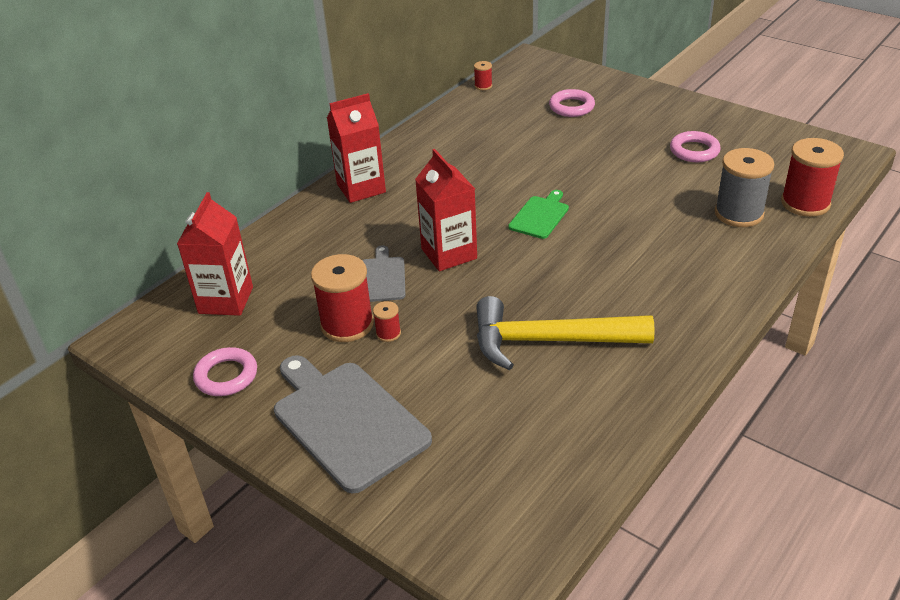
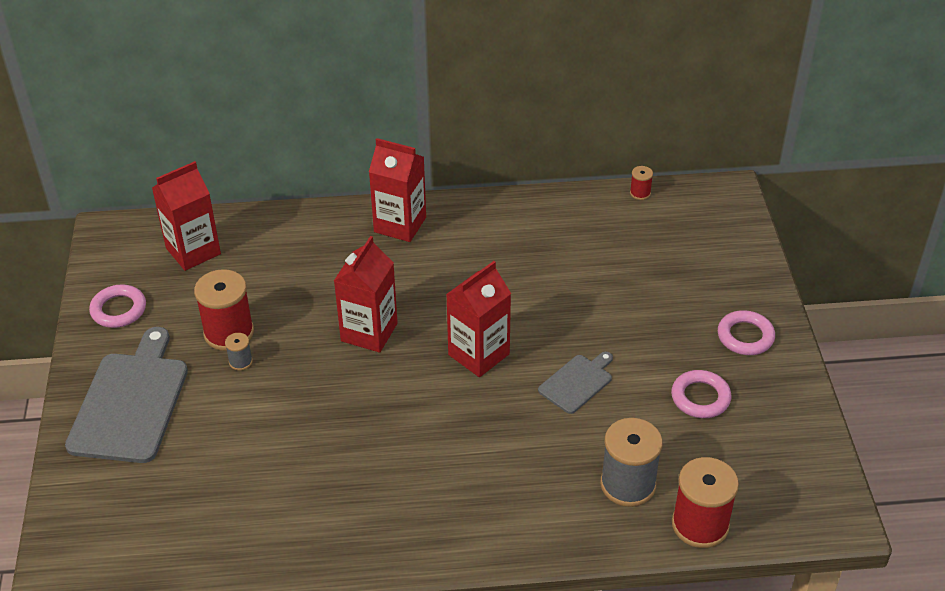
camera: 45 degrees right, 5 degrees up
(382, 277) = (301, 314): grey cutting board -> grey cutting board (577, 382)
(388, 333) = (240, 362): red spool -> grey spool
(540, 216) = (479, 354): green cutting board -> red carton
(549, 341) = (320, 459): yellow hammer -> none
(571, 107) = (676, 271): pink ring -> pink ring (745, 336)

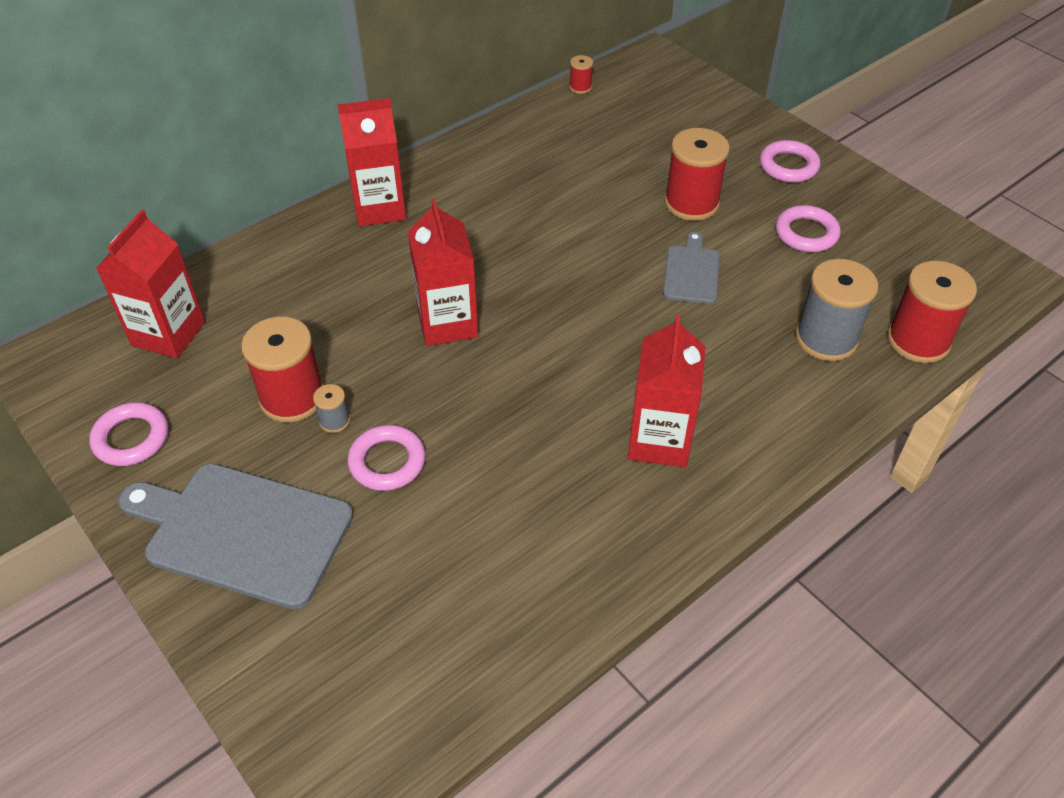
camera: 35 degrees left, 5 degrees up
(131, 402) = (242, 532): grey cutting board -> grey cutting board turned 45 degrees counterclockwise
(248, 405) = (387, 462): none -> pink ring
(479, 354) = (577, 291): red carton -> red carton (659, 441)
(632, 329) = (691, 203): none -> red spool

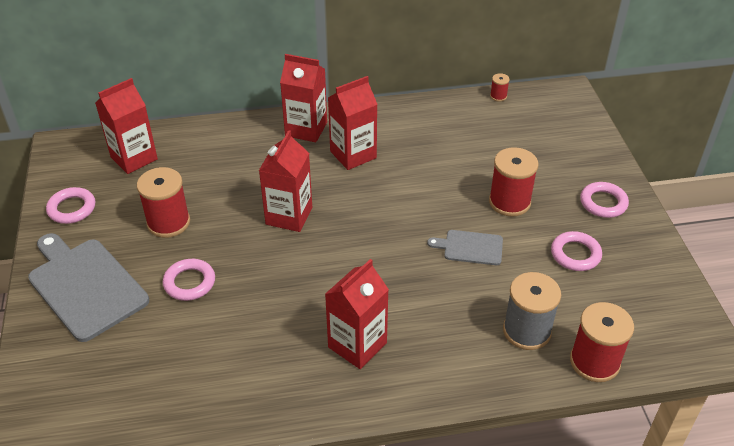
camera: 30 degrees right, 5 degrees down
(334, 421) = (180, 246): grey spool -> none
(465, 217) = (353, 154): none -> red carton
(691, 272) = (470, 247): grey cutting board -> grey cutting board turned 120 degrees counterclockwise

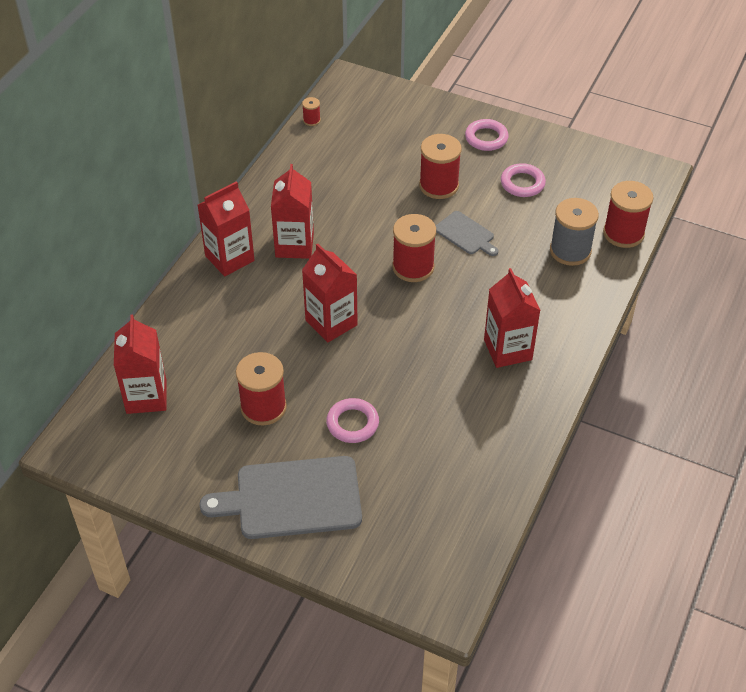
camera: 55 degrees left, 5 degrees up
(72, 208) = (176, 471): pink ring -> none
(397, 233) = (413, 267): none -> red spool
(470, 247) = (466, 234): grey cutting board -> grey cutting board turned 90 degrees counterclockwise

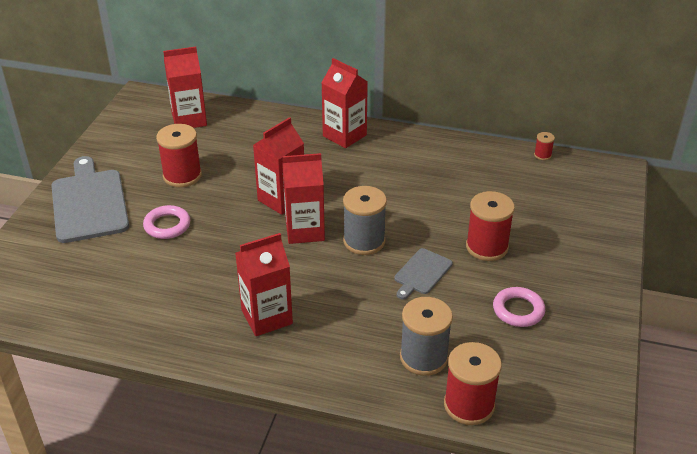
camera: 80 degrees right, 10 degrees down
(294, 245) = (371, 167): red carton -> red carton (305, 231)
(413, 267) = (364, 241): red spool -> grey spool
(486, 138) = (579, 275): pink ring -> none

